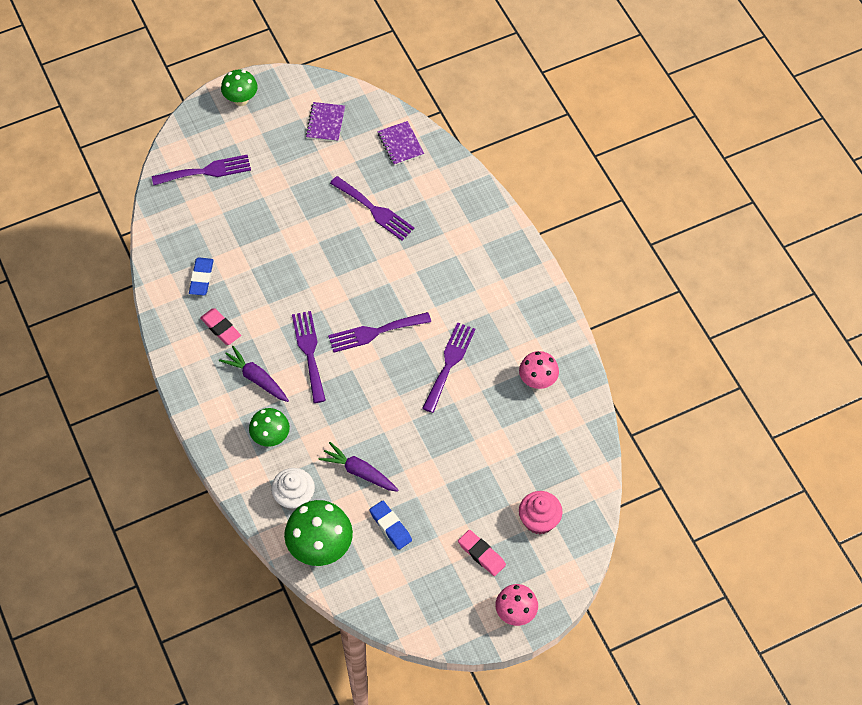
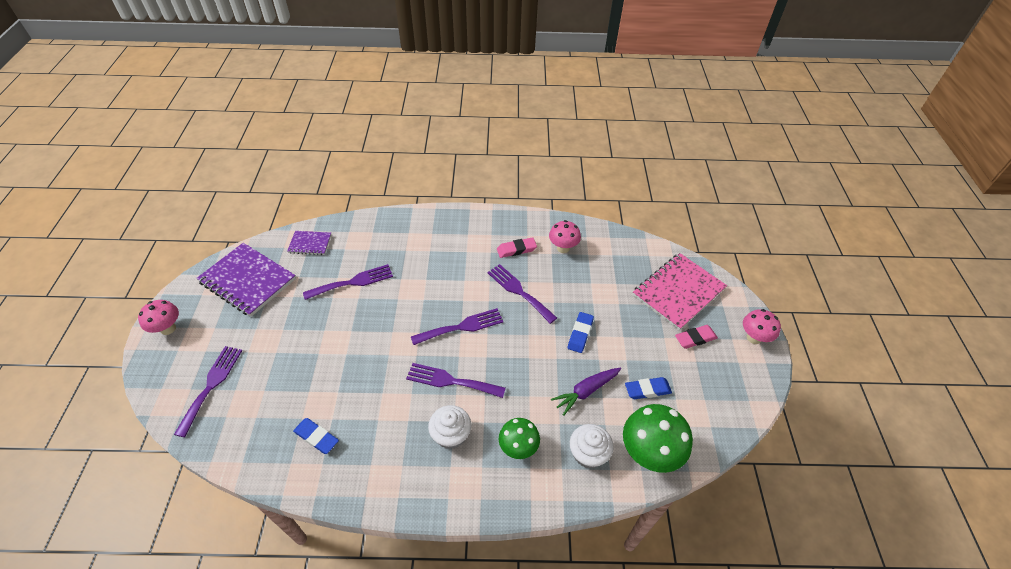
camera: 65 degrees left, 10 degrees down
(221, 328) = (380, 443): pink eraser -> pink eraser (516, 249)
(241, 99) = (168, 328): green mushroom -> pink mushroom
(256, 378) = (451, 435): purple carrot -> white cupcake
(325, 123) = (248, 280): purple notebook -> purple notebook, size x1.97
(374, 332) = (462, 327): purple fork -> purple fork turned 120 degrees counterclockwise
(426, 442) = (580, 334): none -> blue eraser
(539, 520) = (678, 292): pink cupcake -> pink notebook

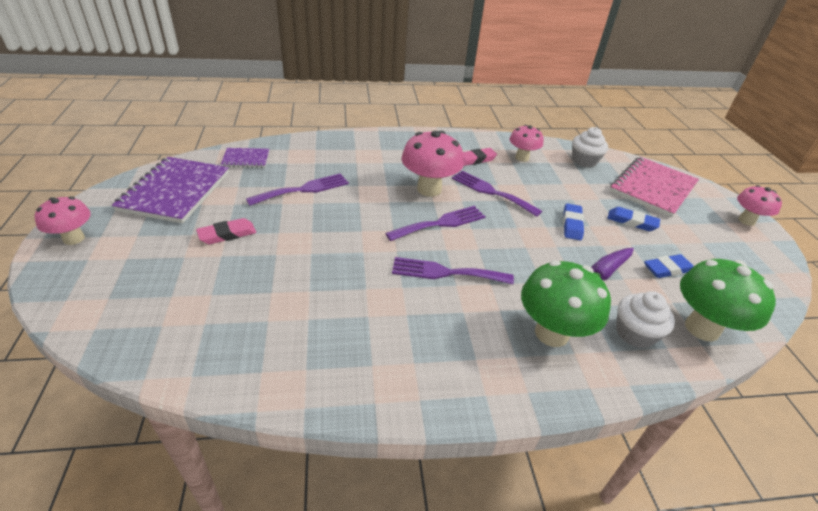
camera: 10 degrees left, 10 degrees down
(211, 385) = (138, 293): purple fork -> none
(248, 280) = (175, 191): purple notebook -> purple notebook turned 75 degrees clockwise
(316, 437) = (292, 340): blue eraser -> blue eraser (631, 222)
(451, 435) = (465, 325): white cupcake -> white cupcake (584, 161)
(463, 286) = (429, 189): none -> pink mushroom
(518, 448) = (551, 333): green mushroom -> green mushroom, size x1.61
(695, 338) = (690, 223): pink eraser -> pink eraser (227, 234)

